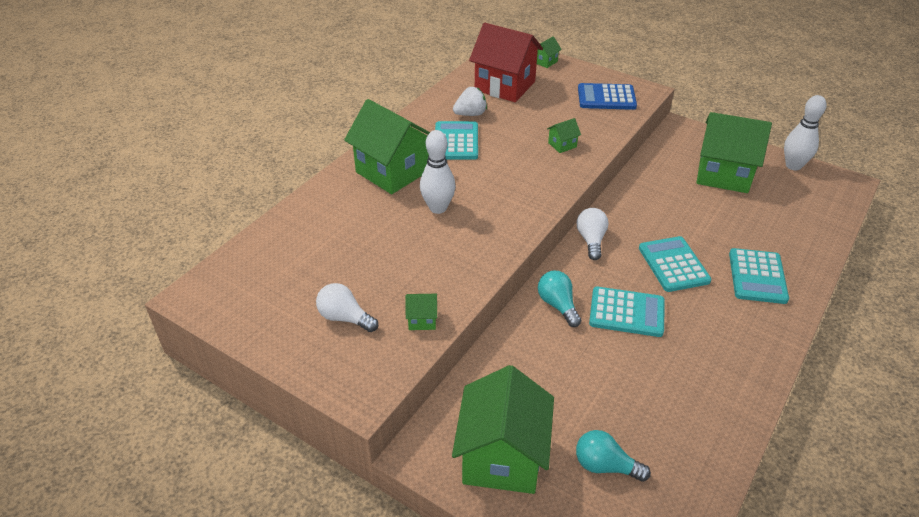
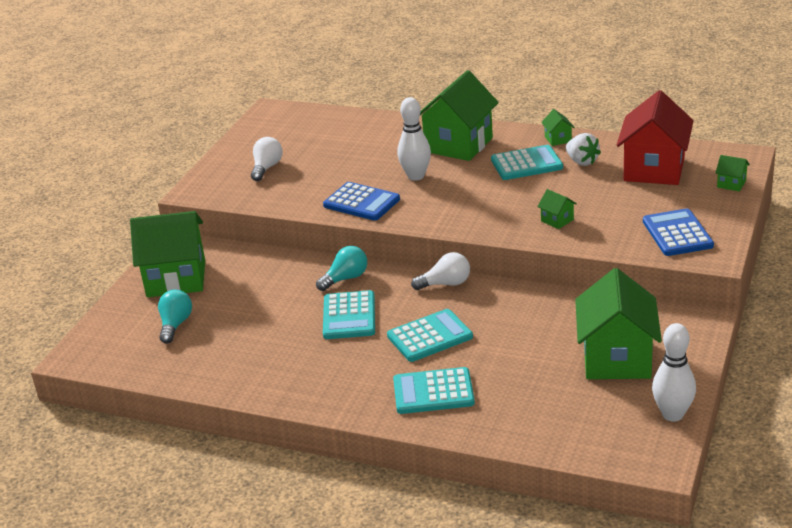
camera: 80 degrees right, 10 degrees down
(422, 320) = (273, 198): green house -> green house (558, 139)
(471, 252) = (361, 202): none -> blue calculator

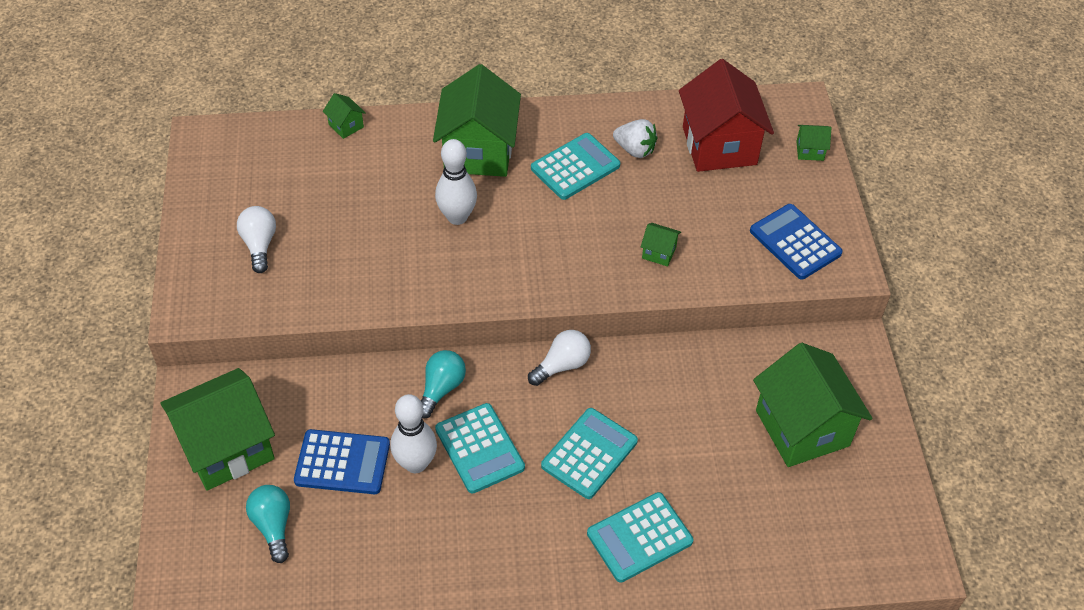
camera: 30 degrees left, 20 degrees up
(361, 202) = (416, 278): blue calculator -> blue calculator (342, 462)
(558, 139) = (588, 117): green house -> green house (346, 126)
(672, 414) = (896, 491): white bowling pin -> white bowling pin (416, 463)

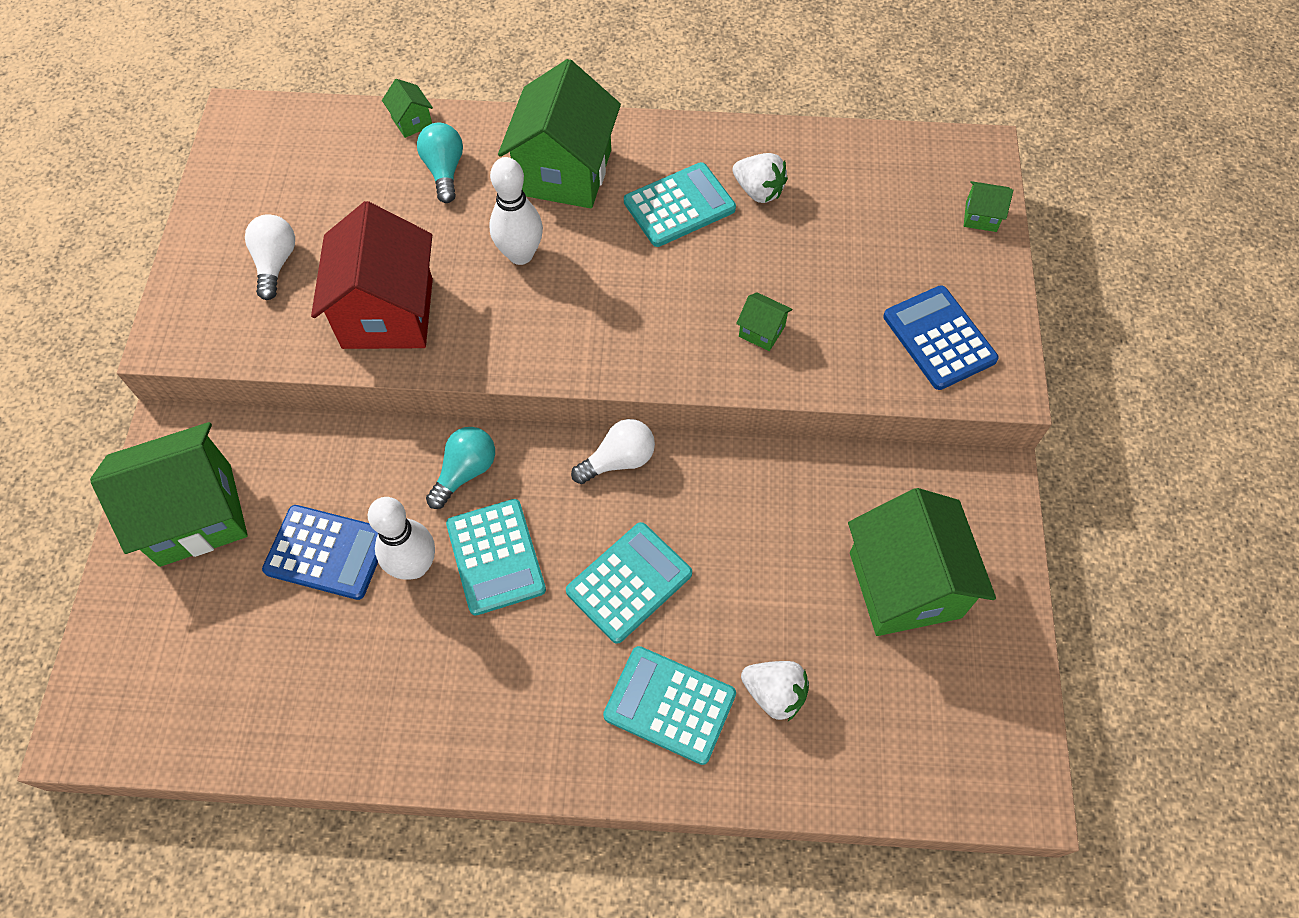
camera: 10 degrees right, 10 degrees up
(273, 526) = (227, 624): turquoise light bulb -> turquoise light bulb (444, 171)
(639, 537) = (669, 705): turquoise calculator -> turquoise calculator turned 45 degrees clockwise
(718, 518) = (774, 693): none -> white strawberry
(719, 146) = (866, 197): red house -> red house (388, 313)

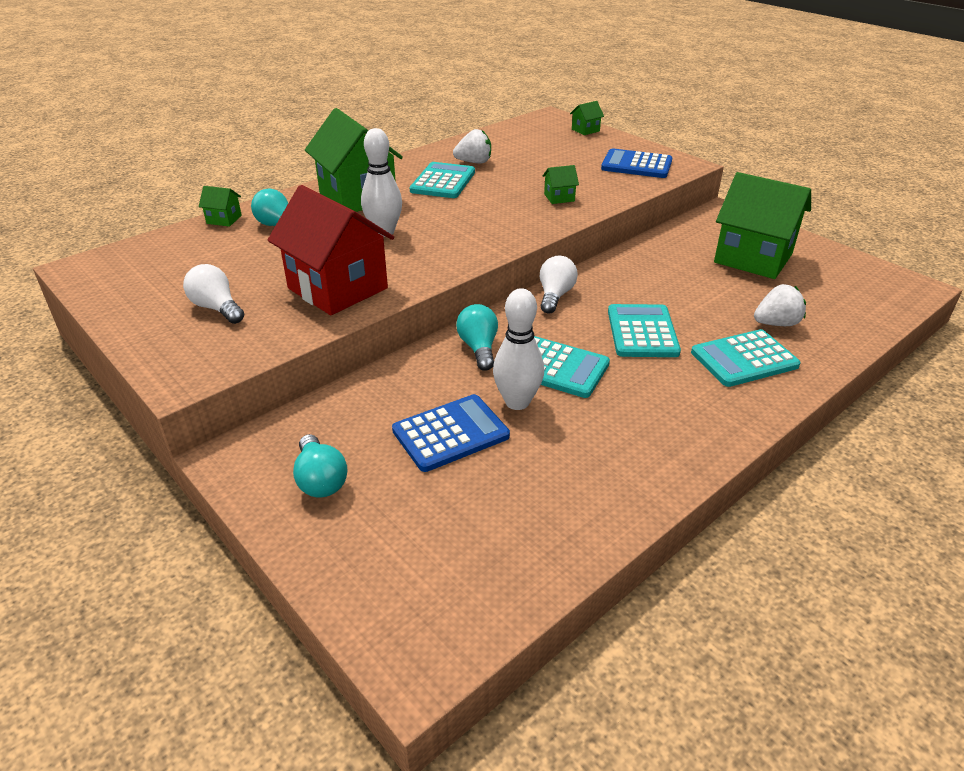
camera: 45 degrees left, 25 degrees down
(196, 514) = (320, 480): green house -> turquoise light bulb

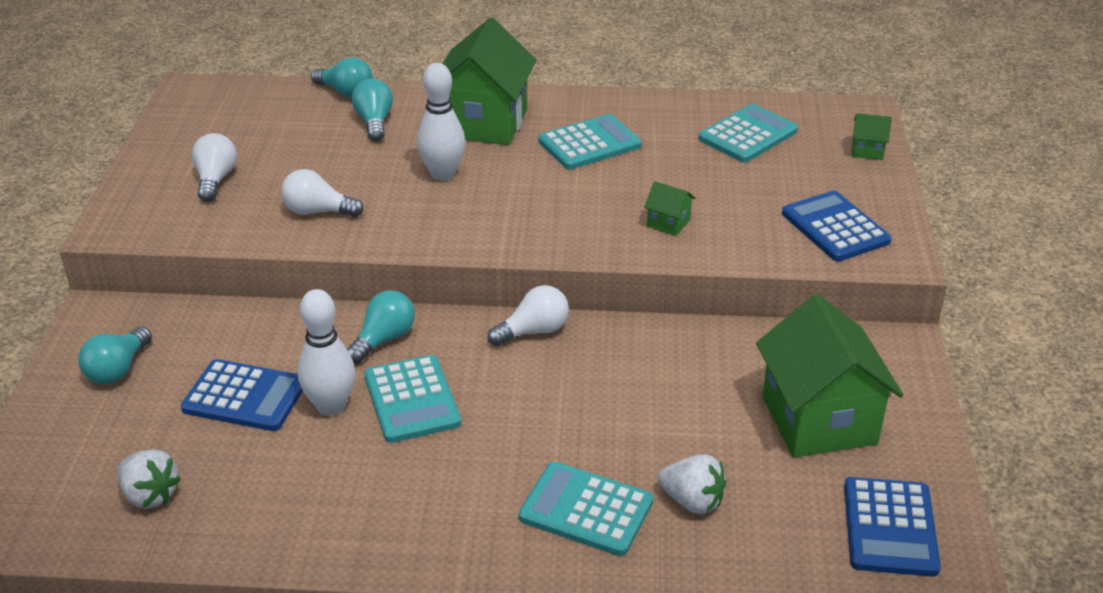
camera: 45 degrees right, 0 degrees up
(224, 219) = (346, 92): green house -> turquoise light bulb
(338, 288) = (318, 211): red house -> white light bulb
(474, 162) = (662, 134): white strawberry -> white strawberry (150, 495)
(642, 332) = (544, 418): turquoise calculator -> turquoise calculator (748, 135)
(860, 282) = (890, 527): none -> blue calculator

